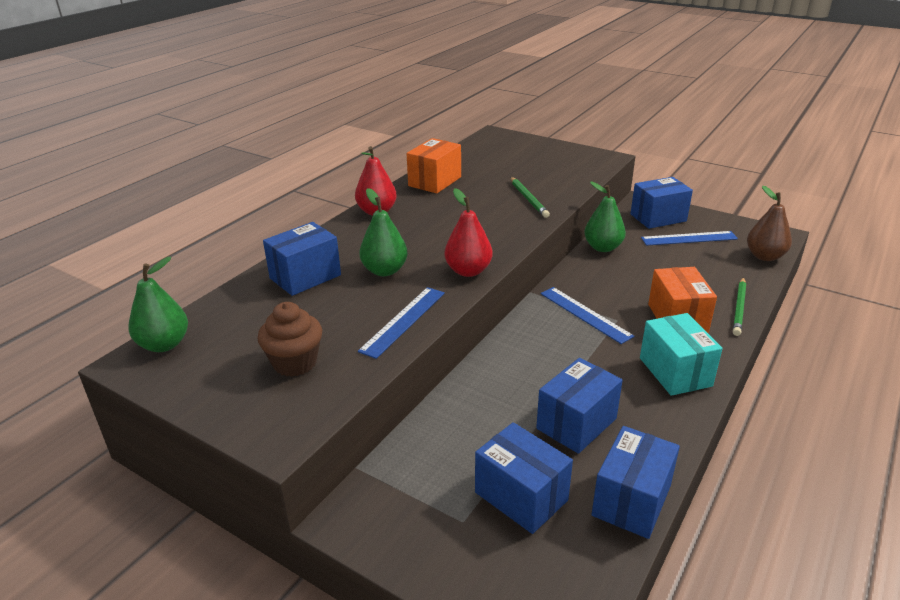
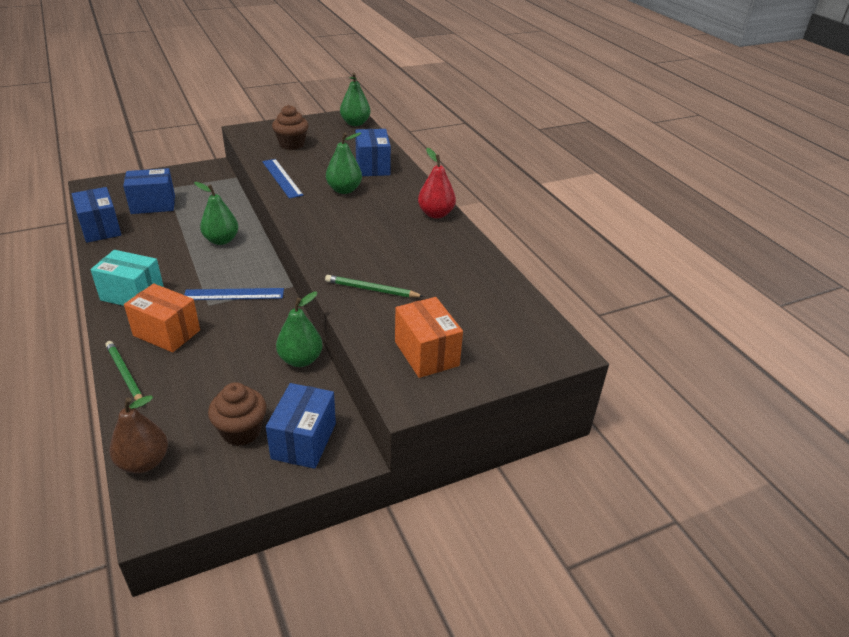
camera: 120 degrees right, 5 degrees up
(435, 181) = (465, 258): orange box -> orange box (426, 353)
(468, 271) = (301, 215): red pear -> none
(519, 375) = (221, 240): none -> green pear
(576, 423) = (161, 239): blue box -> none
(689, 238) = (241, 431): blue ruler -> brown cupcake

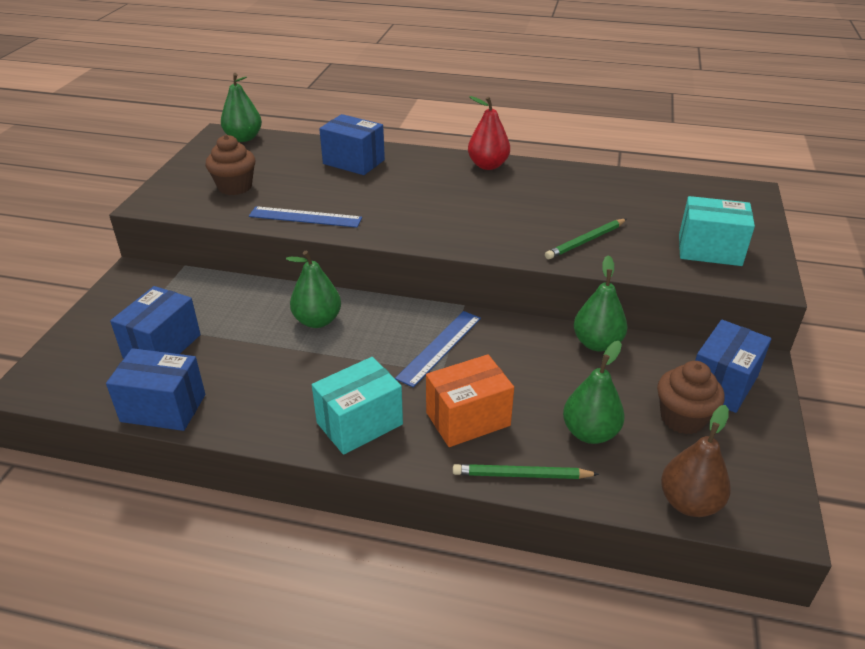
camera: 50 degrees left, 0 degrees up
(304, 441) = (722, 384): blue box -> blue box turned 75 degrees clockwise
(344, 190) = (381, 192): green pear -> green pear (590, 433)
(426, 353) = (709, 250): orange box -> turquoise box

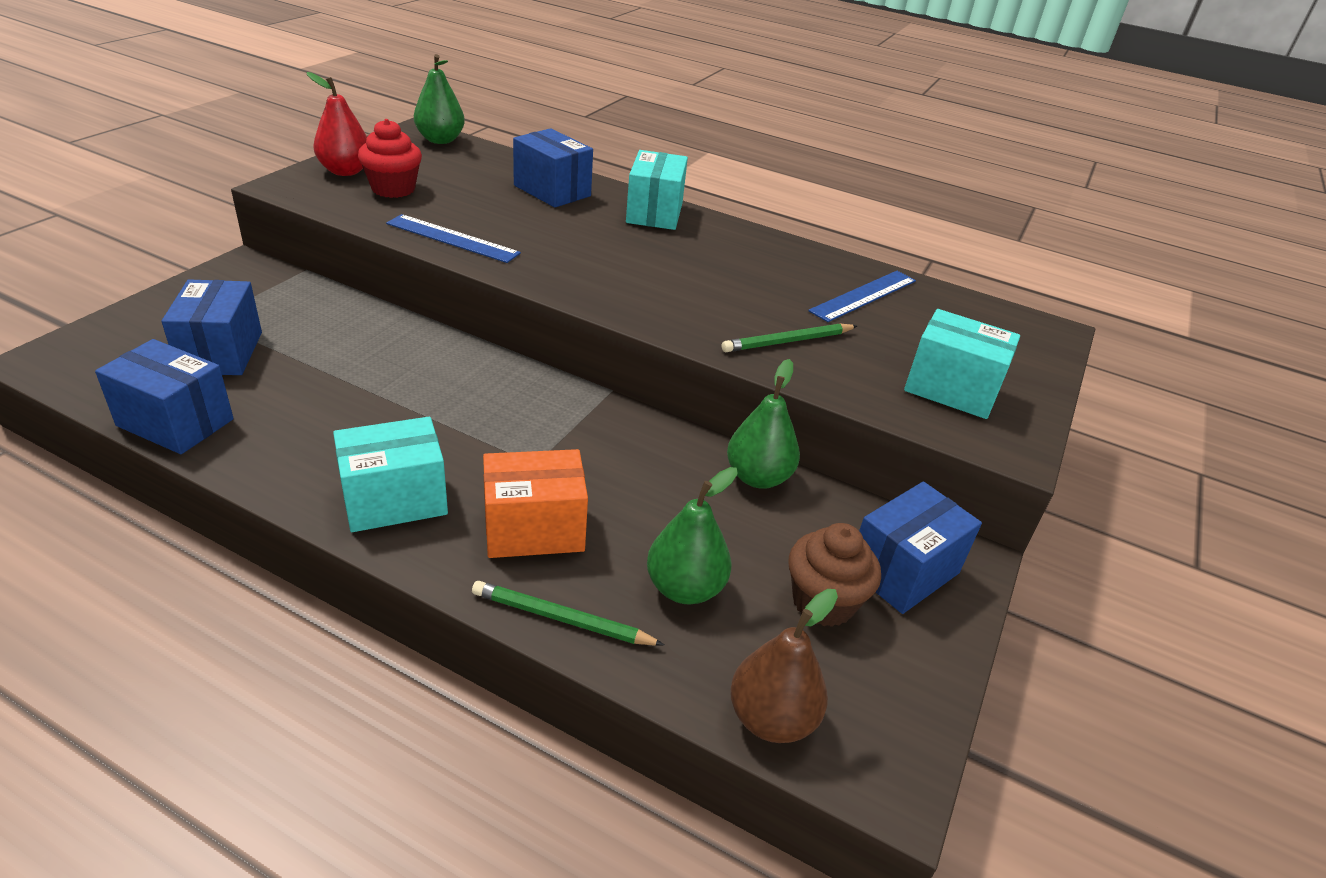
camera: 10 degrees right, 0 degrees up
(162, 346) = (221, 352): blue box -> blue box turned 45 degrees counterclockwise
(235, 187) = (393, 189): brown cupcake -> red cupcake
(317, 321) = (420, 366): green pear -> none
(438, 163) = (654, 213): none -> turquoise box
(439, 347) = (550, 433): blue ruler -> blue ruler (863, 295)
(488, 165) = (715, 228): red pear -> red pear (345, 171)

